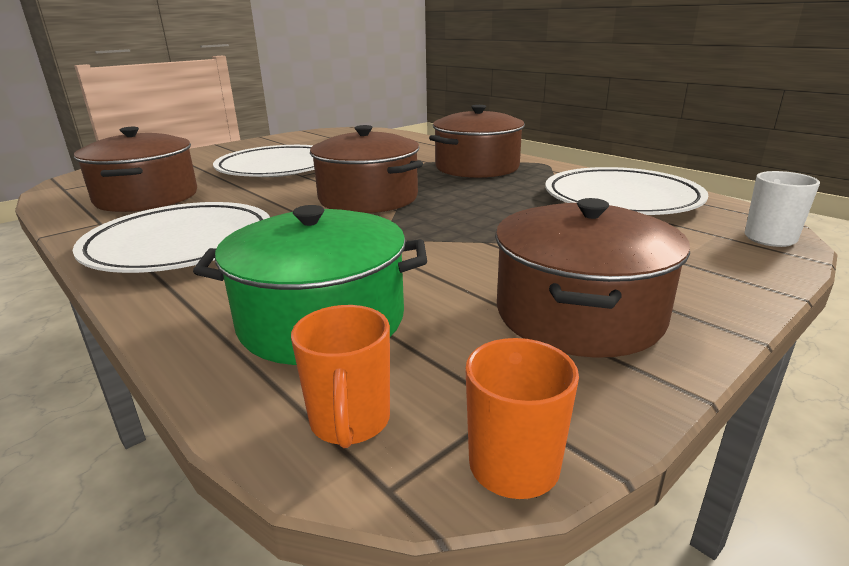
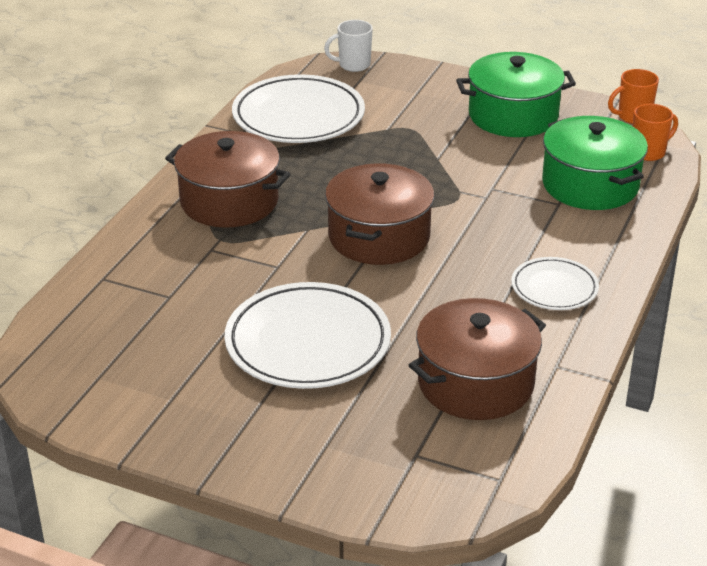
camera: 115 degrees left, 10 degrees up
(181, 245) = (554, 288): white plate -> white plate, size x0.55
(578, 313) = (513, 115): brown pot -> green pot

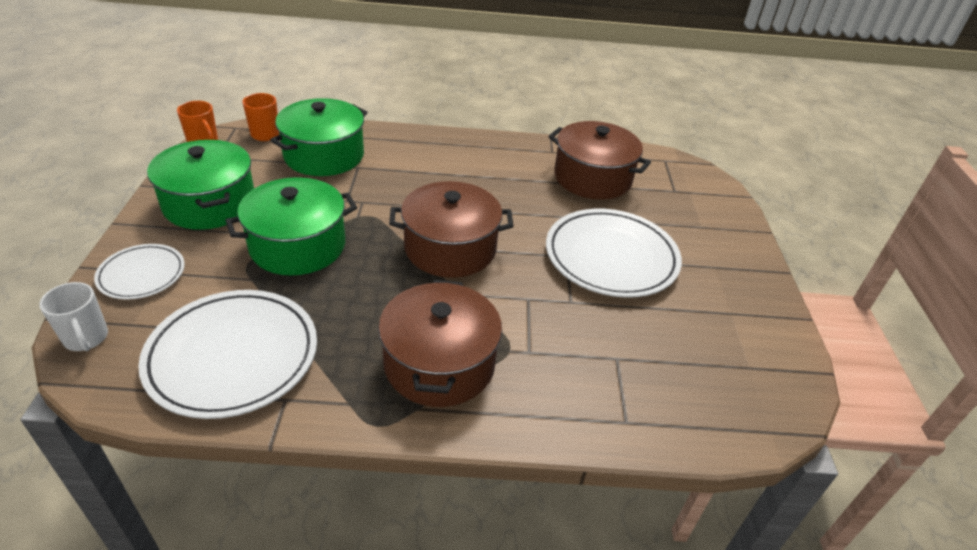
camera: 115 degrees left, 5 degrees up
(424, 154) = (298, 246): none -> green pot
(554, 288) = (470, 159): white plate -> white plate (142, 275)

